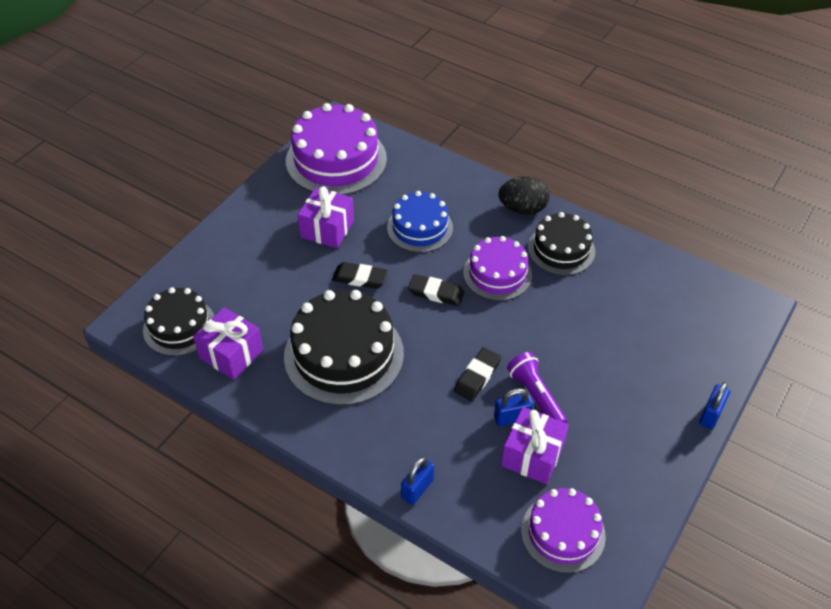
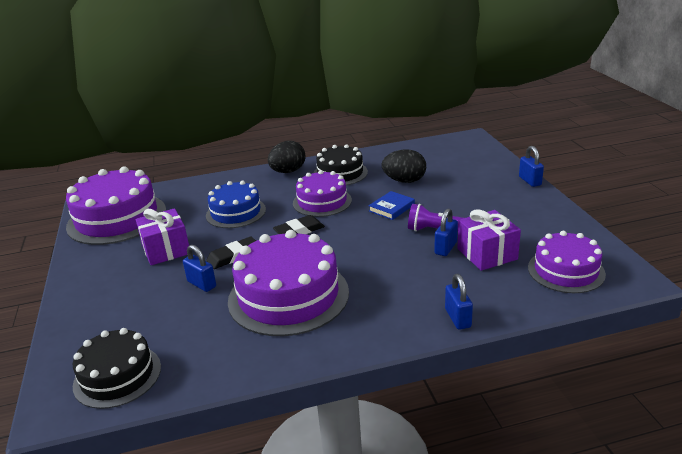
camera: 45 degrees left, 20 degrees down
(231, 354) = (195, 357): purple gift -> none
(308, 288) = (201, 284): none -> blue padlock
(344, 355) = (288, 296): black cake -> purple cake
(477, 376) = (393, 246): black eraser -> none
(539, 333) = (391, 208): none -> blue book
(599, 309) = (404, 181): none -> black egg

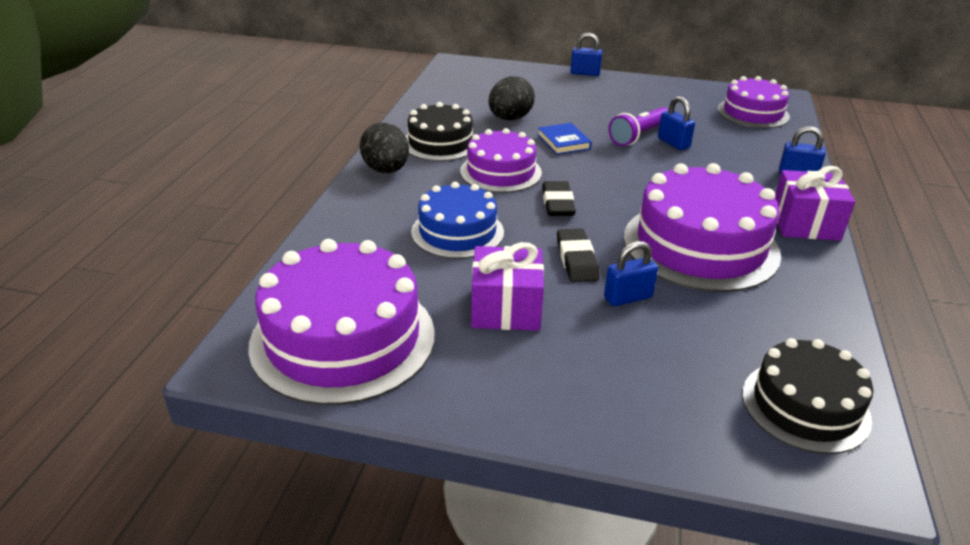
camera: 65 degrees left, 5 degrees up
(487, 254) = (700, 130): purple gift -> purple gift (805, 224)

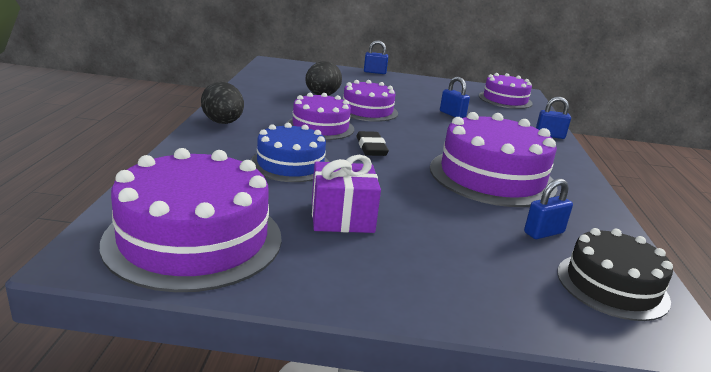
camera: 10 degrees left, 10 degrees down
(440, 143) = (267, 107): black cake -> none
(563, 142) = (367, 110): blue book -> purple cake
(576, 259) = (395, 184): black eraser -> none
(628, 297) = (444, 210): blue padlock -> blue padlock (543, 233)
(638, 136) = (424, 109): purple flashlight -> none
(805, 224) = (566, 165): purple gift -> none

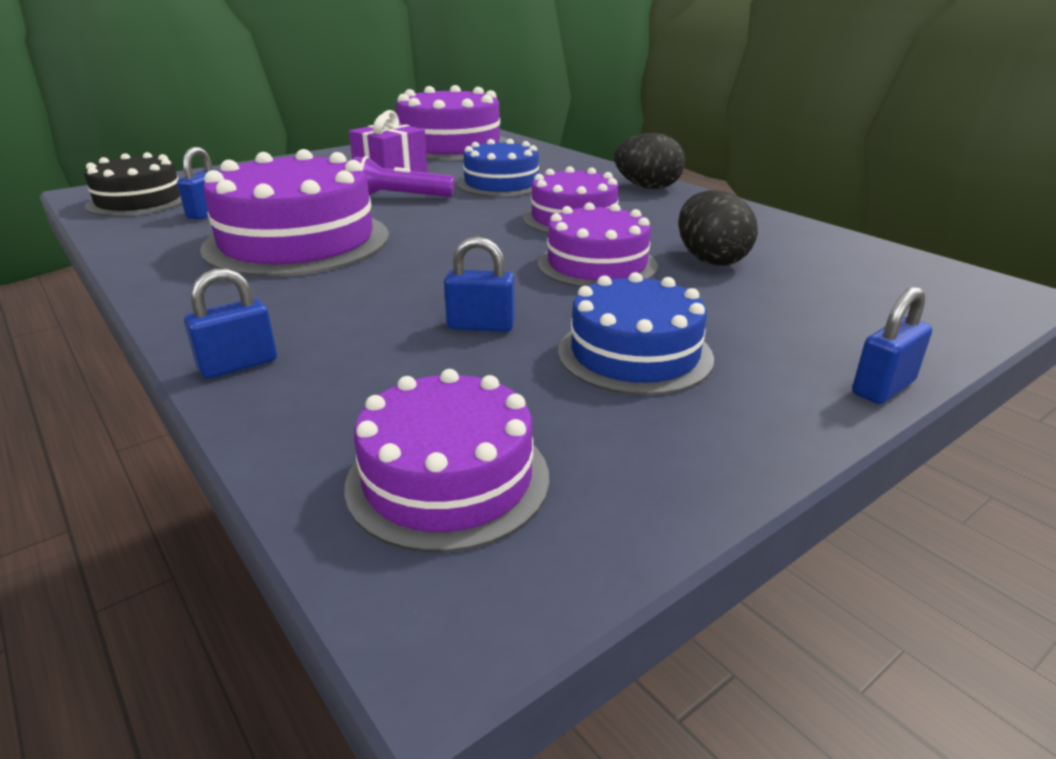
camera: 140 degrees right, 5 degrees up
(371, 147) = (475, 220): black eraser -> none
(383, 184) = (399, 197): none -> purple flashlight
(418, 94) = (634, 354): none -> blue cake

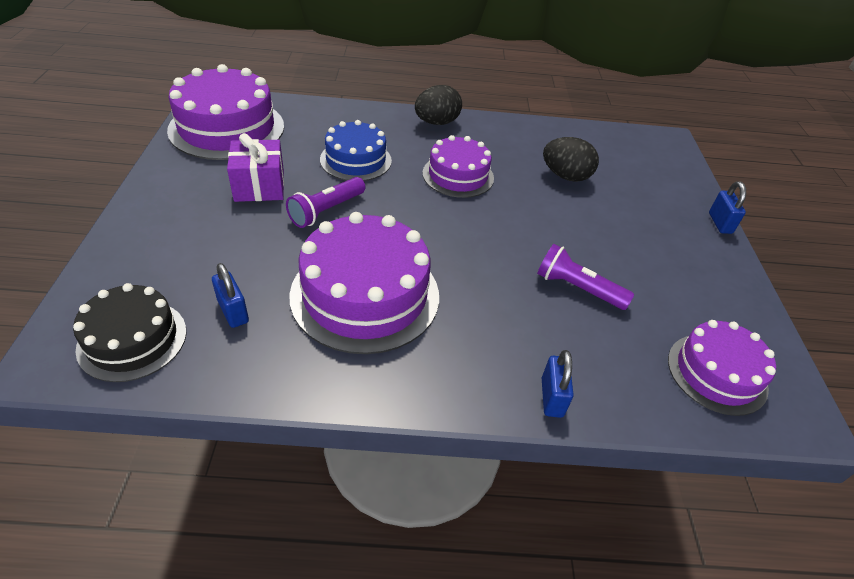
camera: 55 degrees left, 15 degrees up
(481, 326) = (577, 288): blue padlock -> purple flashlight
(597, 264) = (535, 209): purple cake -> none
(634, 354) = (646, 261): blue cake -> none

